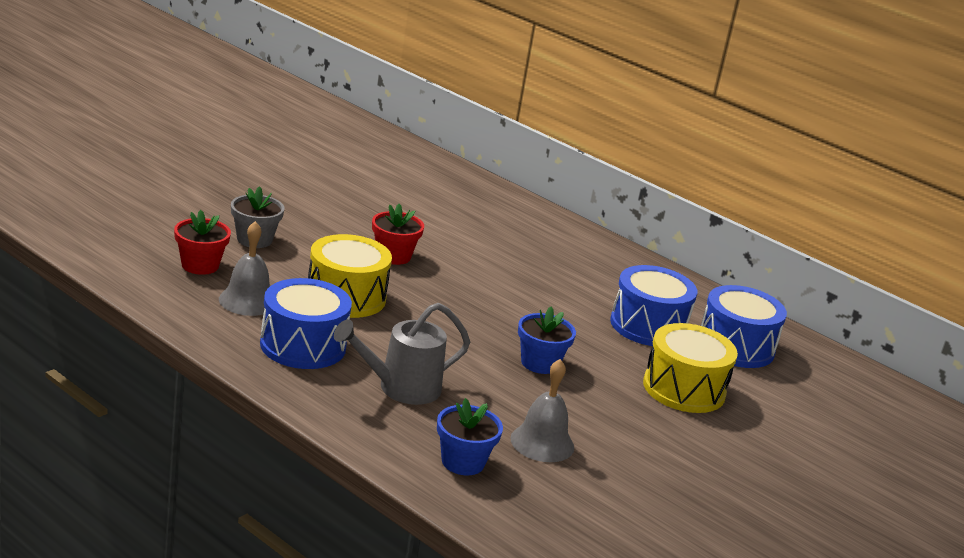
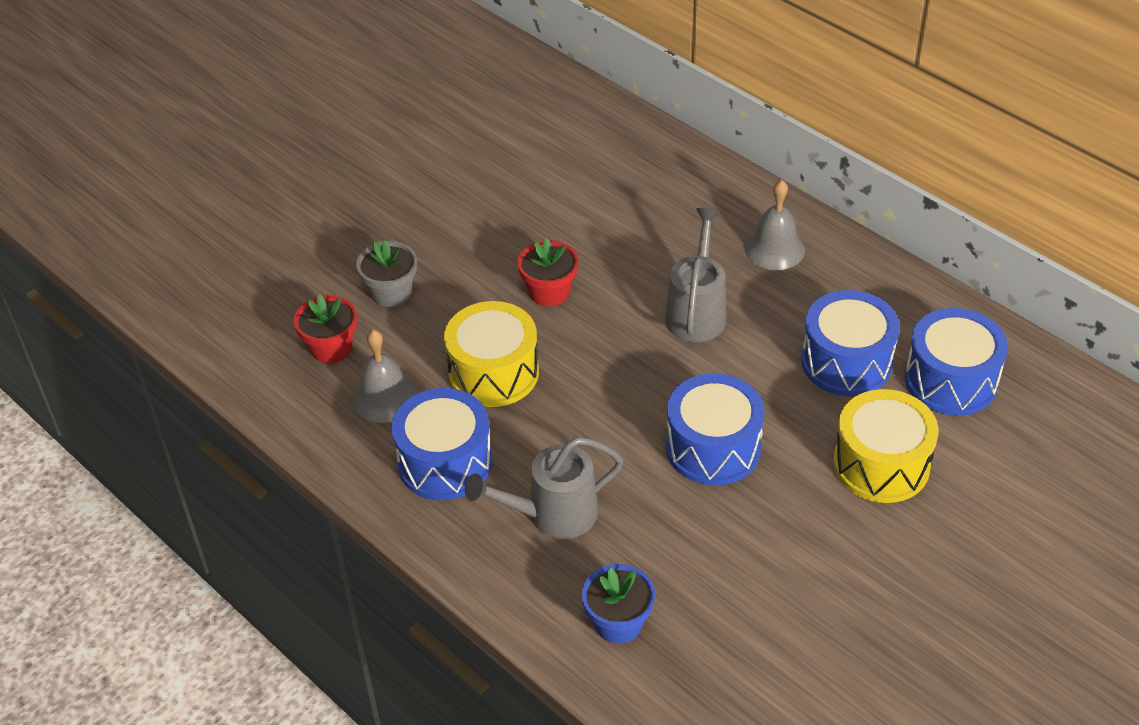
camera: 10 degrees right, 20 degrees up
(520, 282) = (697, 311): none -> grey watering can
(540, 363) = (713, 448): blue flower pot -> blue drum
(542, 442) = (709, 579): grey bell -> grey bell (774, 249)

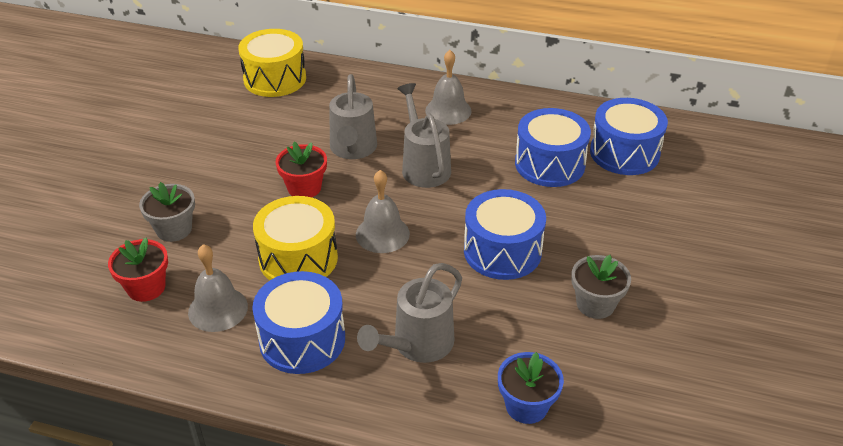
camera: 30 degrees left, 5 degrees down
(597, 377) = (382, 234): none -> grey bell
(631, 263) = (353, 150): none -> grey watering can
(771, 548) = (595, 304): none -> grey flower pot
(881, 464) = (623, 220): yellow drum -> yellow drum (275, 79)

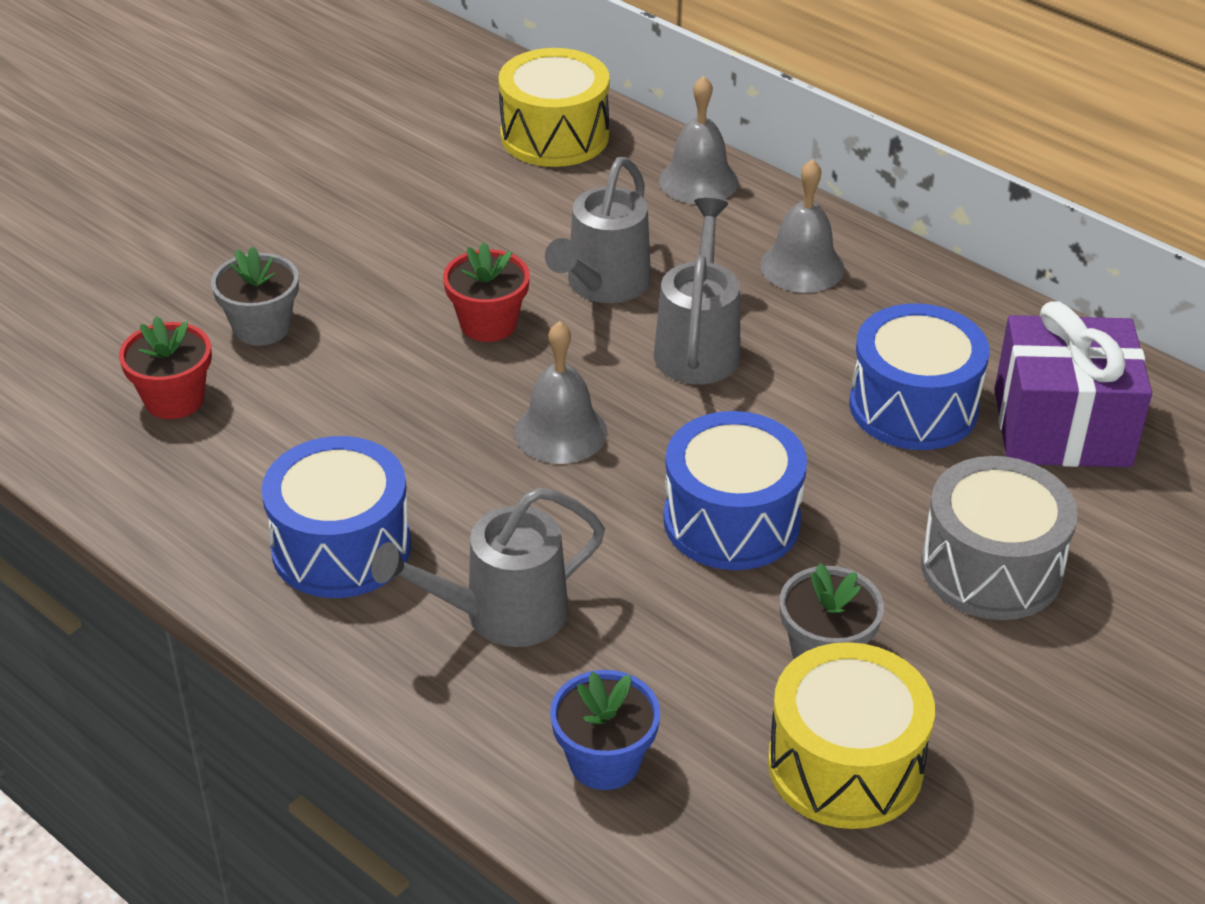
camera: 25 degrees right, 0 degrees up
(218, 309) = (252, 463): grey bell -> grey bell (698, 181)
(298, 258) = (411, 428): yellow drum -> yellow drum (845, 765)
(624, 153) = (1062, 428): blue drum -> purple gift
(641, 232) = (991, 568): none -> grey drum

